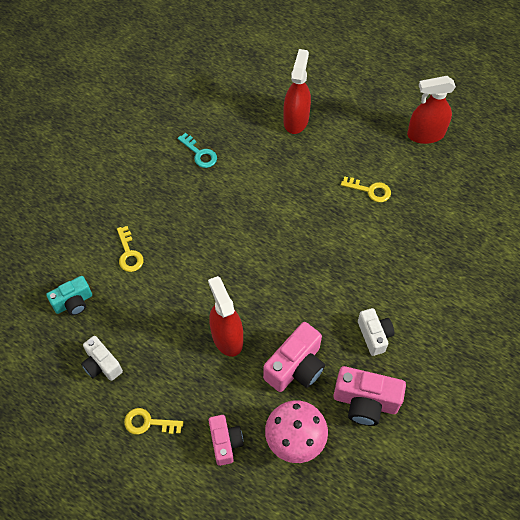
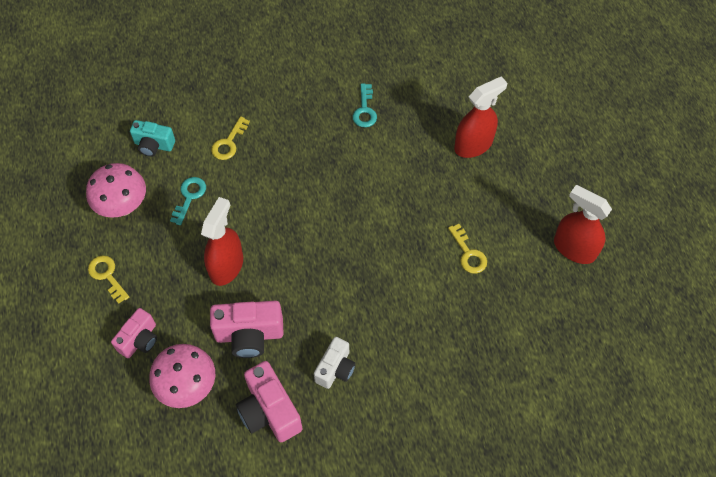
camera: 45 degrees right, 0 degrees up
(102, 365) = (123, 206): white camera -> pink mushroom
(144, 315) = (189, 197): none -> turquoise key

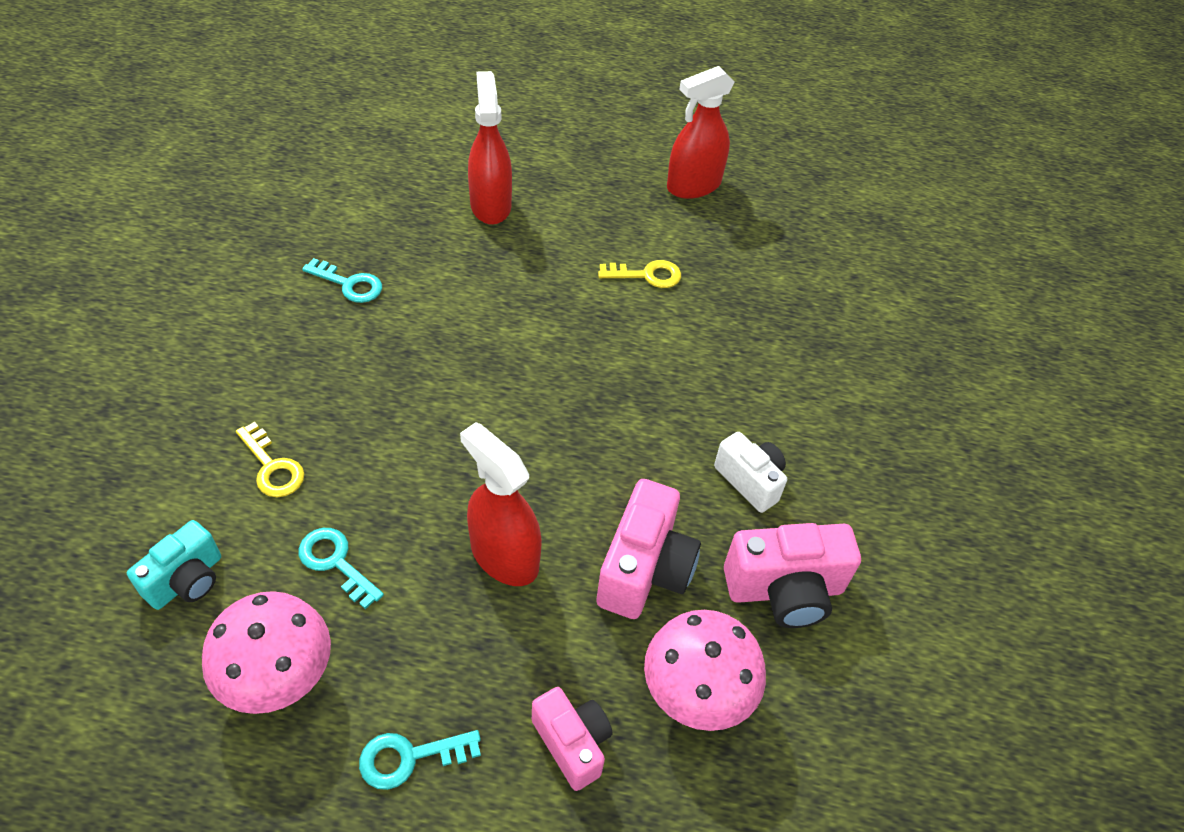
camera: 70 degrees left, 10 degrees down
(107, 276) = (409, 757): yellow key -> turquoise key

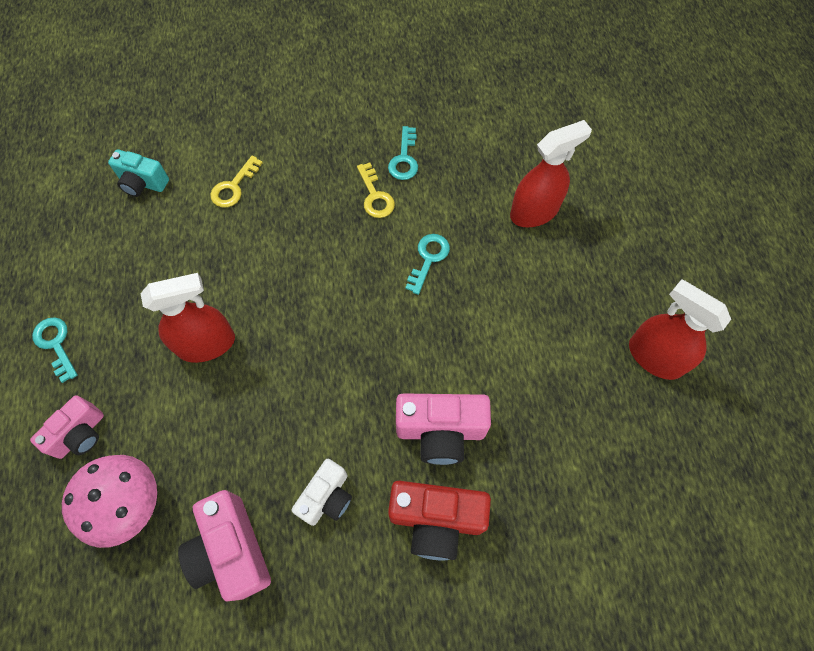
camera: 75 degrees right, 15 degrees up
(279, 678) = (92, 256): pink mushroom -> none
(336, 562) = (175, 251): turquoise key -> turquoise key (428, 259)
(504, 556) = (207, 344): red spray bottle -> red spray bottle turned 45 degrees clockwise
(645, 569) = (221, 440): pink camera -> pink camera (440, 431)
(647, 275) = (516, 352): yellow key -> yellow key (375, 196)
(801, 395) = (436, 520): none -> red camera

